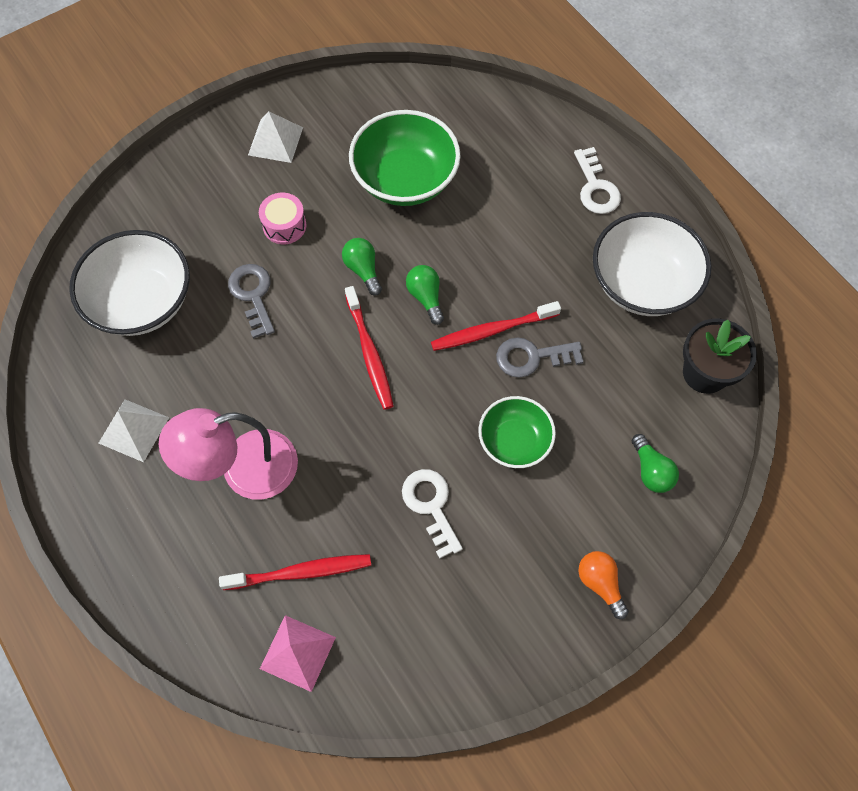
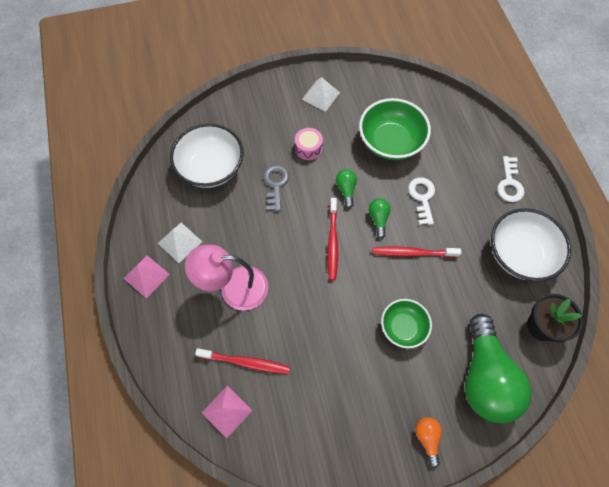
camera: 20 degrees right, 0 degrees up
(99, 498) = (146, 276): none -> pink pyramid
(431, 506) = (337, 350): white key -> white key (422, 197)
(532, 357) = (432, 278): grey key -> none
(651, 471) = (485, 377): green light bulb -> green light bulb, size x2.41

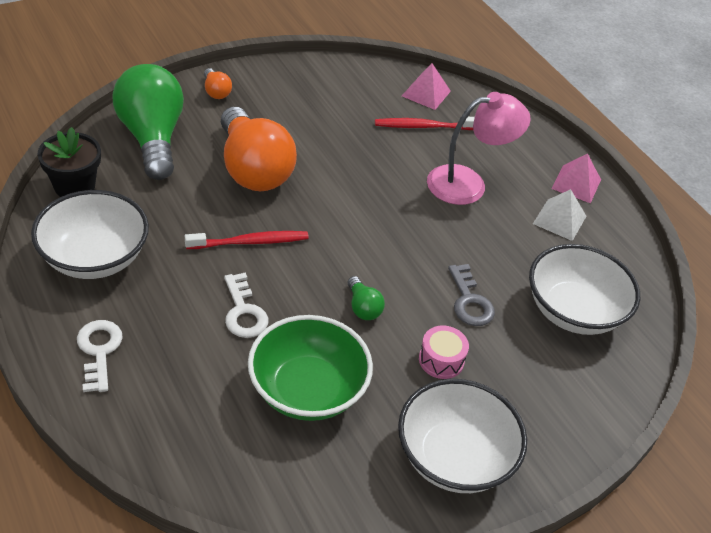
camera: 160 degrees right, 20 degrees down
(320, 96) = (454, 457): white pyramid -> white bowl
(332, 242) = (363, 241): red toothbrush -> none
(378, 219) = (305, 276): green light bulb -> none
(403, 327) = (253, 169): green bowl -> orange light bulb

